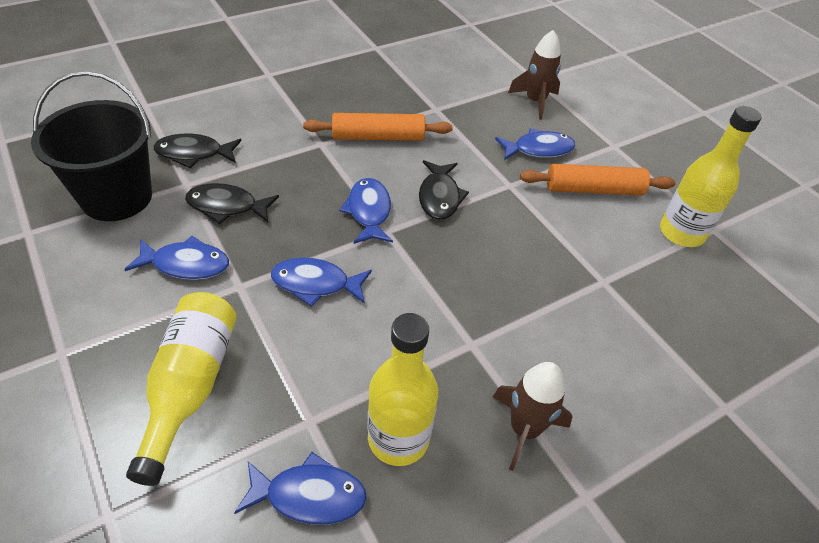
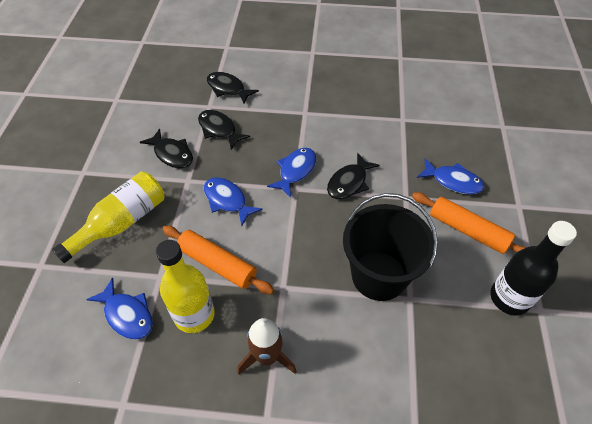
camera: 40 degrees right, 5 degrees up
(117, 197) = (169, 98): black bucket -> black bucket (379, 275)
(186, 264) = (172, 154): blue fish -> black fish
(378, 137) = (345, 123): orange rolling pin -> orange rolling pin (217, 264)
(535, 102) = (485, 144): brown rocket -> none
(681, 233) = (509, 298): yellow bottle -> black bottle

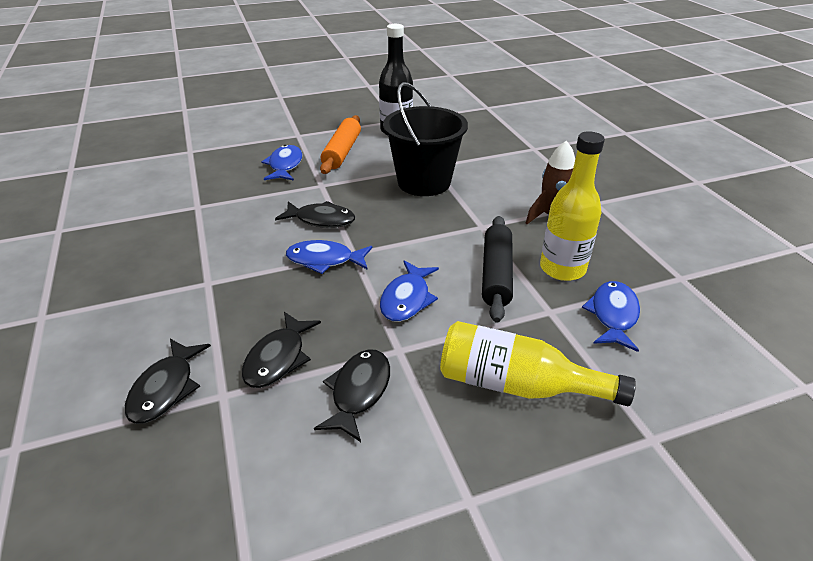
camera: 115 degrees left, 15 degrees down
(217, 264) = (496, 274): orange rolling pin -> black rolling pin

